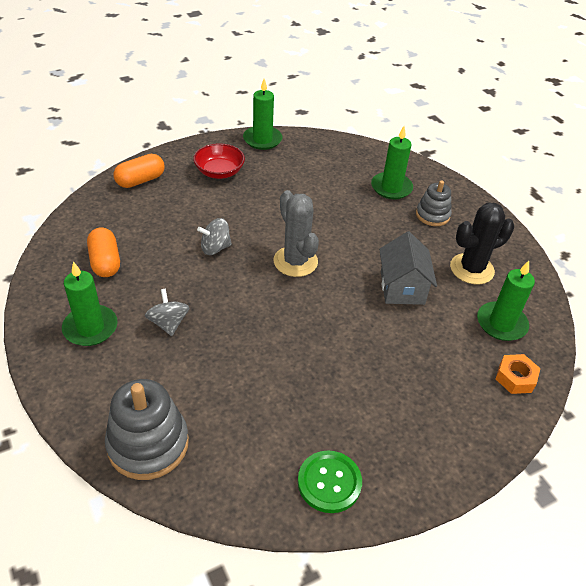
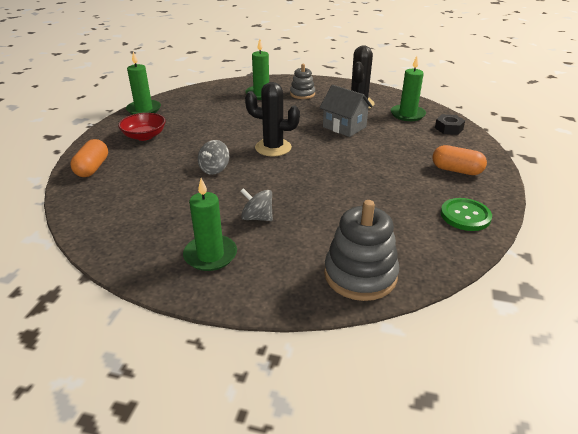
camera: 45 degrees left, 10 degrees down
(105, 262) = (151, 219): orange capsule -> orange capsule (456, 170)
(295, 261) = (273, 148): grey cactus -> black cactus
(515, 378) = (448, 128): orange nut -> black nut

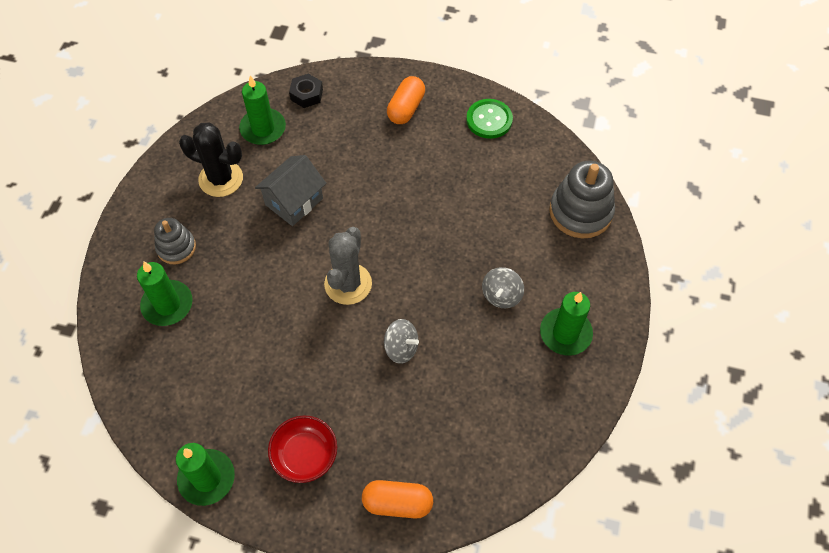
camera: 90 degrees left, 25 degrees up
(273, 148) = (348, 284): black cactus -> grey cactus

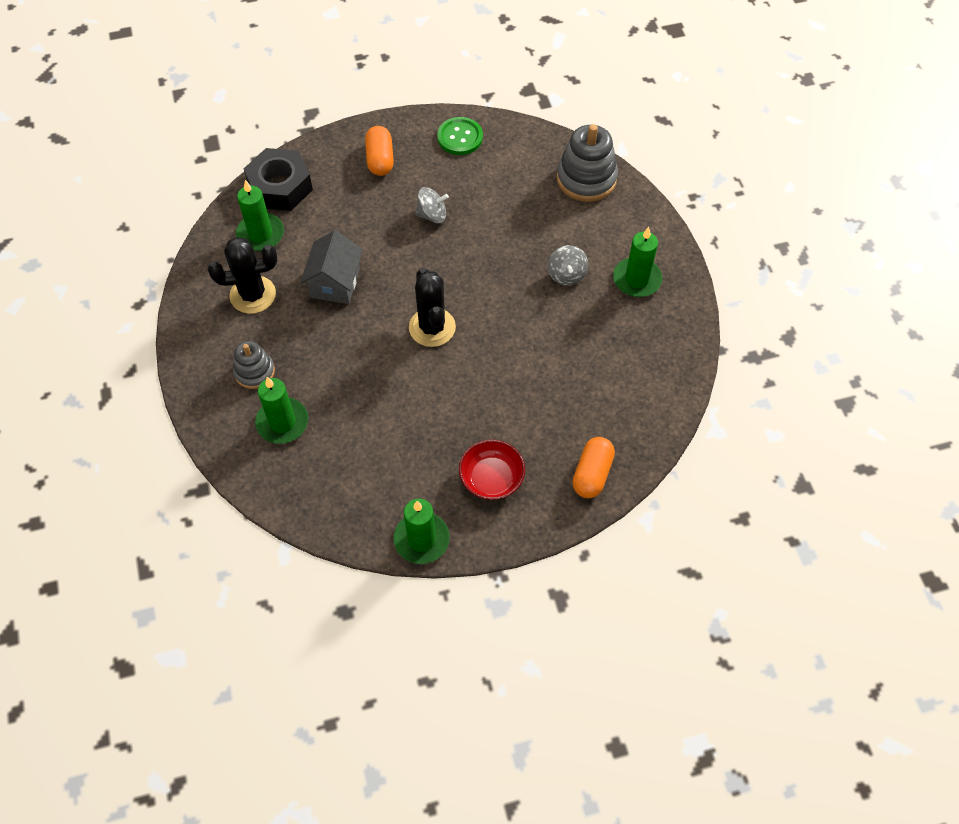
camera: 30 degrees left, 0 degrees up
(306, 94) = (280, 187): black nut -> black nut, size x1.85
(348, 284) = (432, 327): grey cactus -> black cactus
(397, 503) = (592, 474): orange capsule -> orange capsule turned 45 degrees counterclockwise
(401, 348) = (513, 356): grey spinning top -> grey spinning top (432, 215)

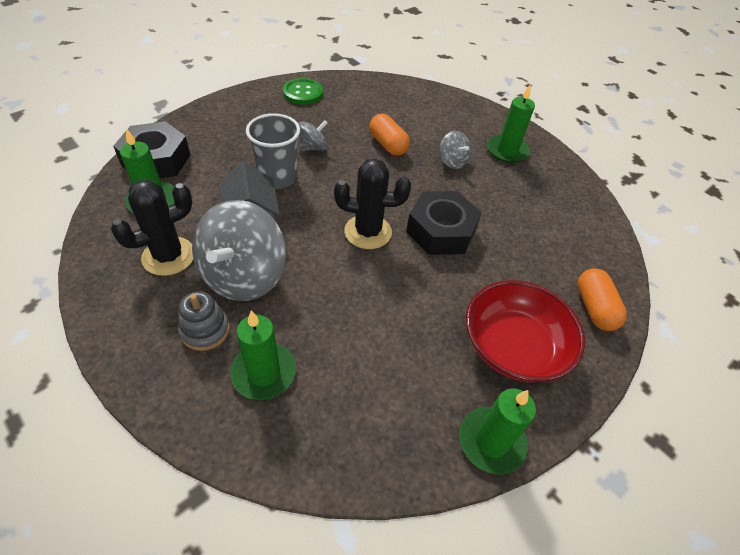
camera: 30 degrees left, 10 degrees down
(304, 334) = (243, 276): none -> grey spinning top
(380, 159) = (243, 120): orange capsule -> orange capsule (388, 144)
(380, 241) = (277, 178): none -> grey cup
(432, 327) = (368, 232): black cactus -> black cactus turned 45 degrees counterclockwise
(491, 478) = (513, 347): red bowl -> red bowl, size x1.56
(501, 349) = (441, 231): none -> black nut
(586, 179) = (419, 98): grey stacking toy -> none

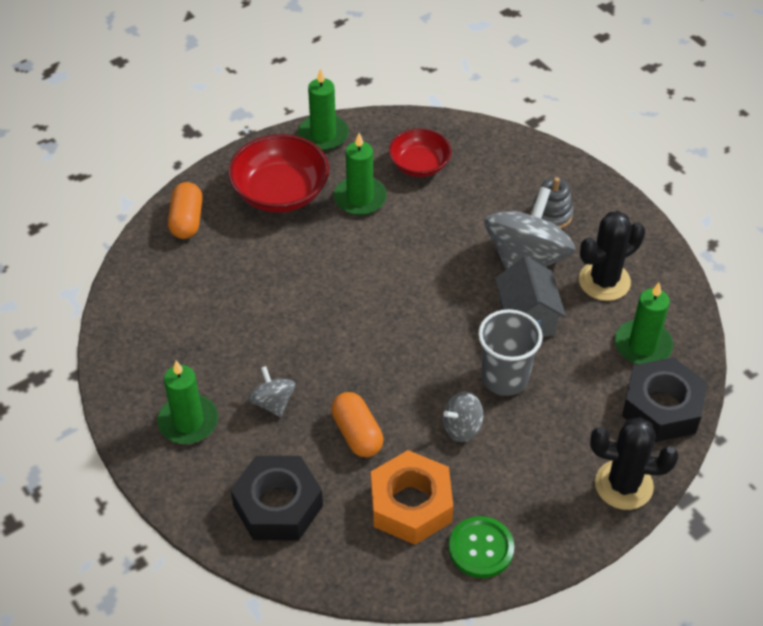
camera: 170 degrees left, 0 degrees up
(264, 373) = (496, 183): green candle -> green candle (360, 198)
(347, 111) = (411, 504): none -> orange nut
(360, 396) = (419, 165): none -> red bowl
(368, 232) = (399, 303): black cactus -> black cactus (623, 485)
(441, 231) = (316, 303): black nut -> black nut (278, 505)

